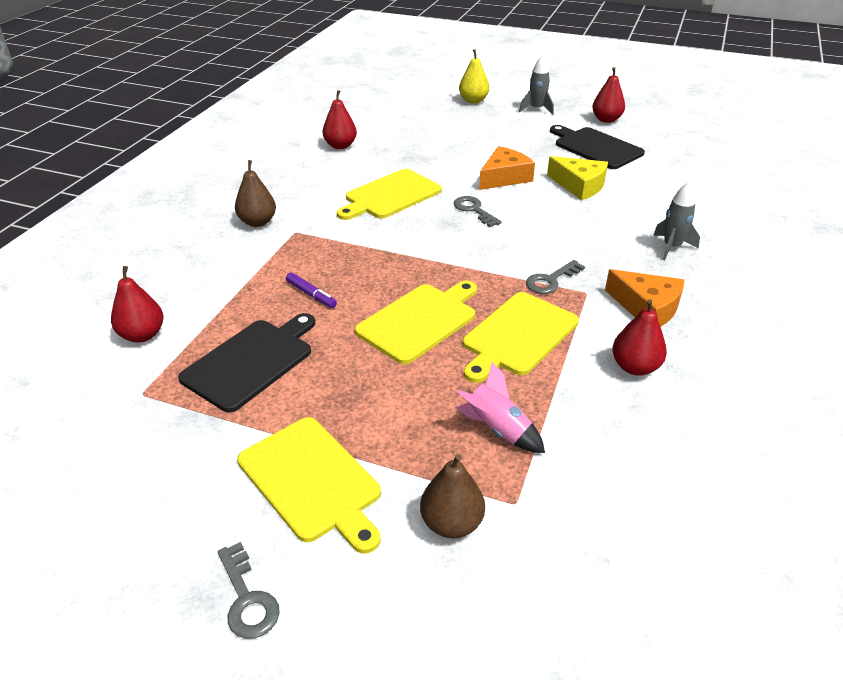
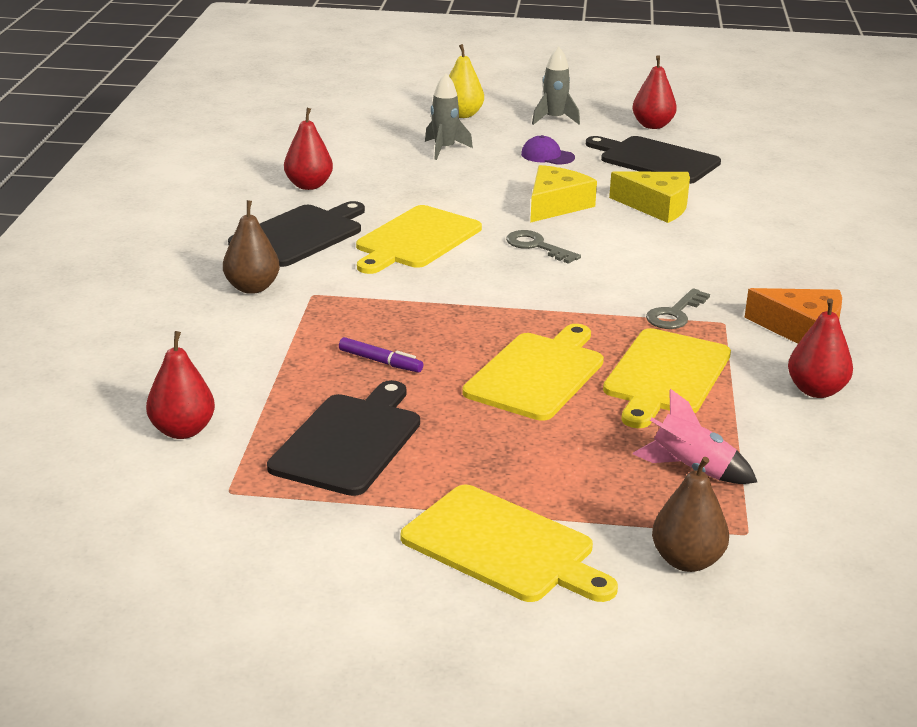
camera: 15 degrees left, 10 degrees down
(247, 598) = (497, 660): grey key -> none
(313, 183) = (299, 235): none -> black cutting board
(504, 177) = (555, 205): orange cheese -> yellow cheese
(517, 137) = (547, 156): none -> purple cap
(671, 247) = (802, 264): grey rocket -> grey rocket (444, 149)

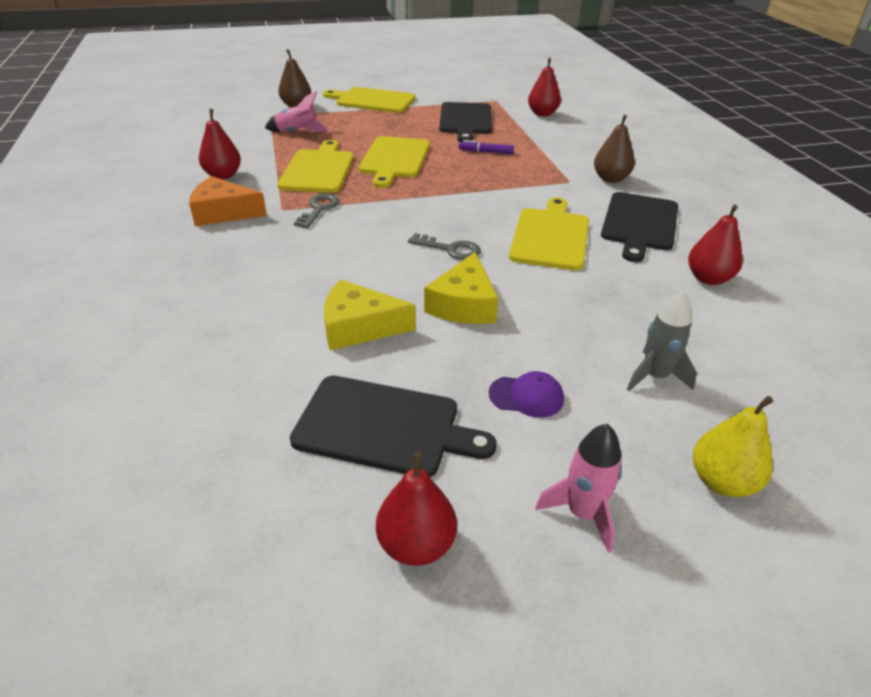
camera: 160 degrees right, 10 degrees up
(554, 119) = (582, 513): grey rocket -> pink rocket

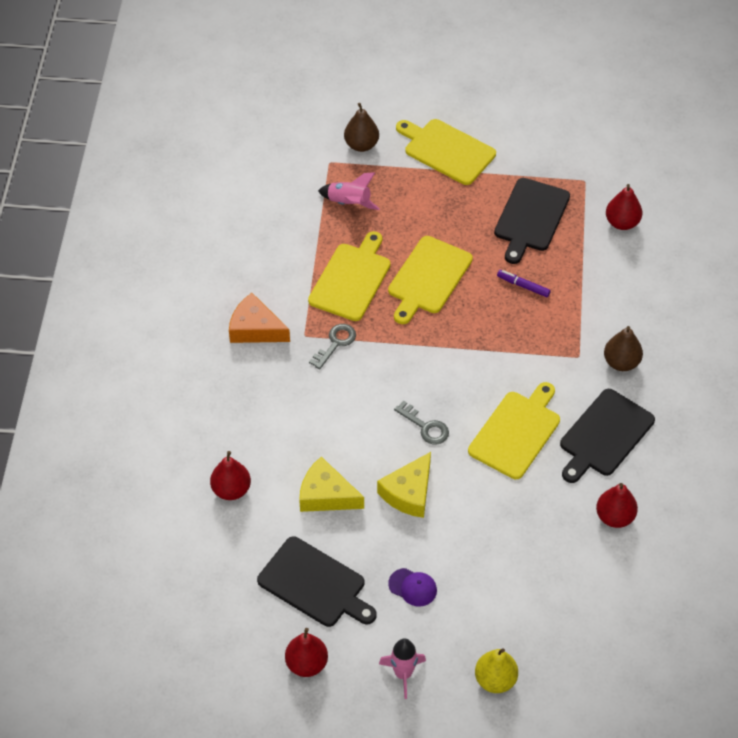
camera: 20 degrees right, 15 degrees up
(223, 175) = (264, 269): red pear -> red pear (231, 490)
(654, 376) = (507, 596): grey rocket -> none

